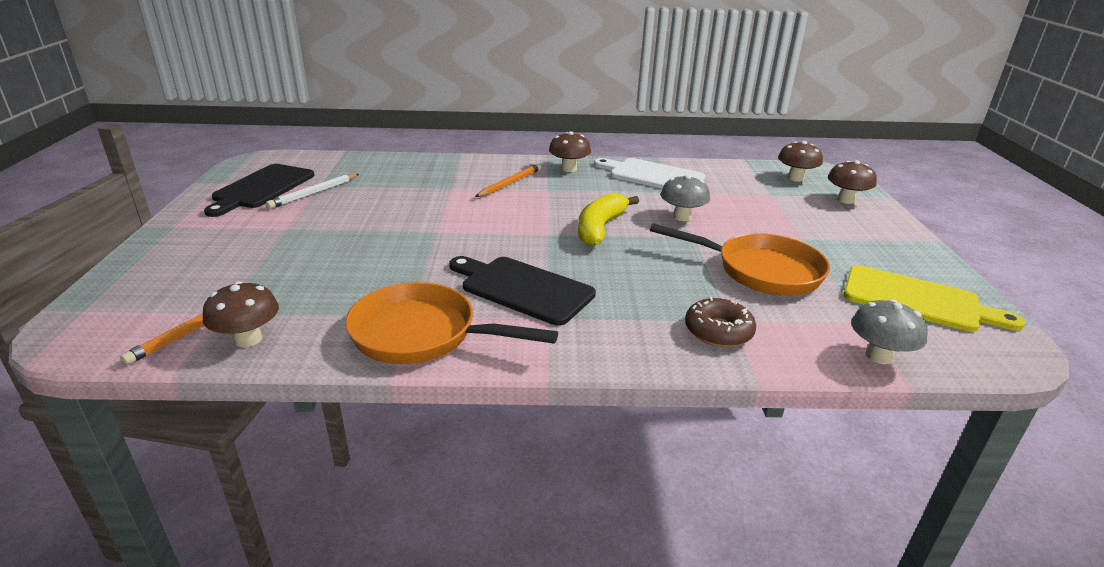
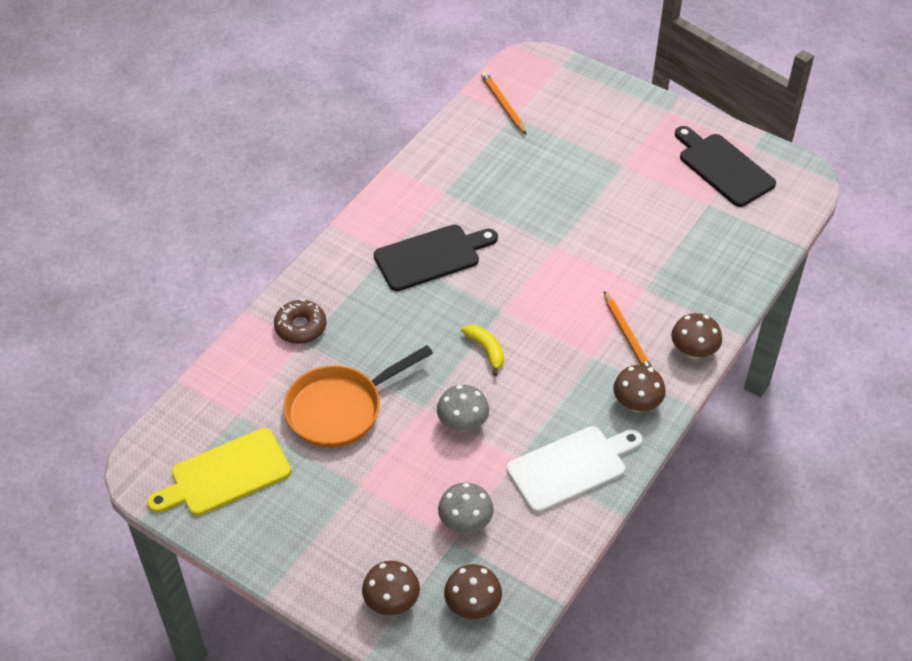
camera: 125 degrees right, 20 degrees up
(248, 339) = (473, 121): brown mushroom -> brown mushroom (693, 351)
(313, 193) = (690, 196): white pencil -> none
(422, 334) = (418, 190): orange pan -> none
(600, 228) = (486, 350): yellow banana -> yellow banana, size x0.62
(878, 356) = (208, 389): grey mushroom -> grey mushroom (465, 522)

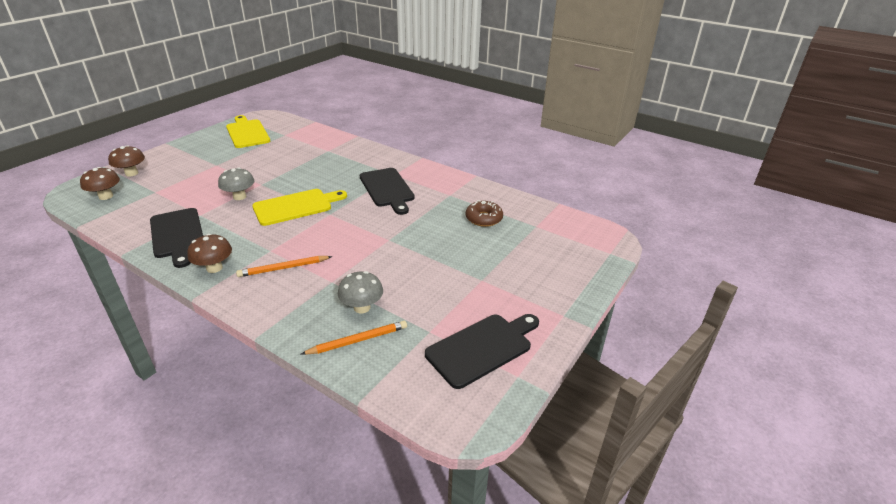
camera: 90 degrees right, 15 degrees down
(300, 327) = (340, 149): brown donut -> brown donut (484, 218)
(340, 409) = (273, 160): orange pan -> none
(465, 522) = (164, 196): grey mushroom -> grey mushroom (362, 307)
(486, 350) = (296, 206): yellow banana -> yellow cutting board
(503, 104) = (549, 222): orange pencil -> orange pencil (358, 340)
(571, 467) = (177, 235): white cutting board -> black cutting board
(693, 351) = (251, 303): brown mushroom -> none

